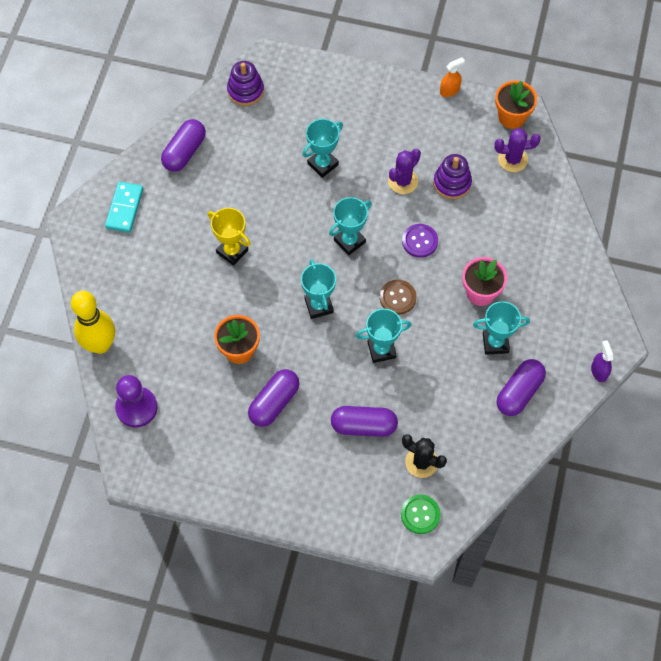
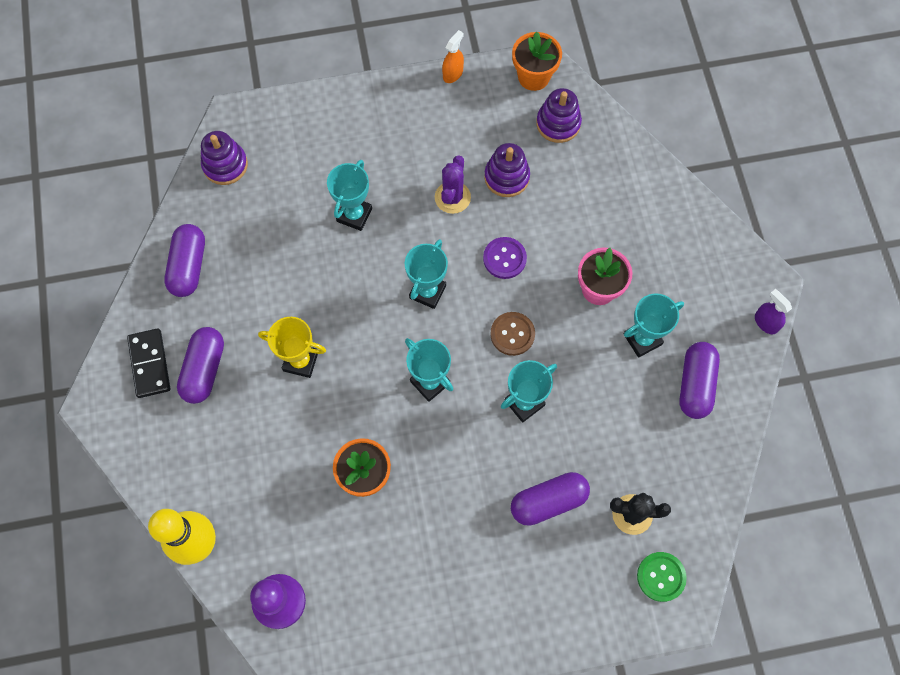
camera: 25 degrees left, 5 degrees up
(125, 208) = (150, 364): turquoise domino -> black domino
(274, 402) = (435, 520): purple capsule -> purple capsule (204, 369)
(512, 159) = (558, 123): purple cactus -> purple stacking toy

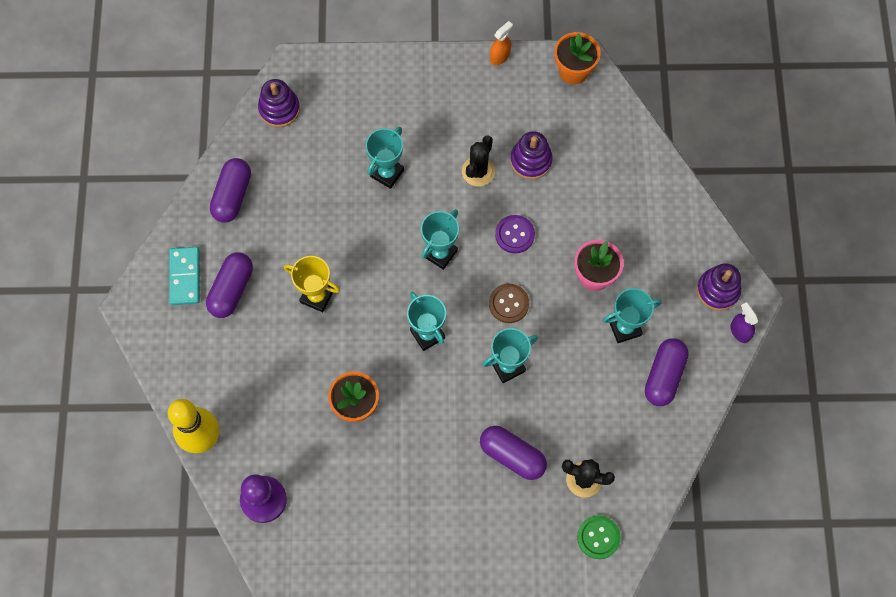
camera: 10 degrees right, 0 degrees up
(150, 364) = (185, 277): black domino -> turquoise domino
(452, 197) = (478, 171): purple cactus -> black cactus
(548, 501) = (512, 456): purple capsule -> purple capsule turned 45 degrees clockwise
(558, 123) = (587, 118): purple stacking toy -> purple stacking toy (718, 290)

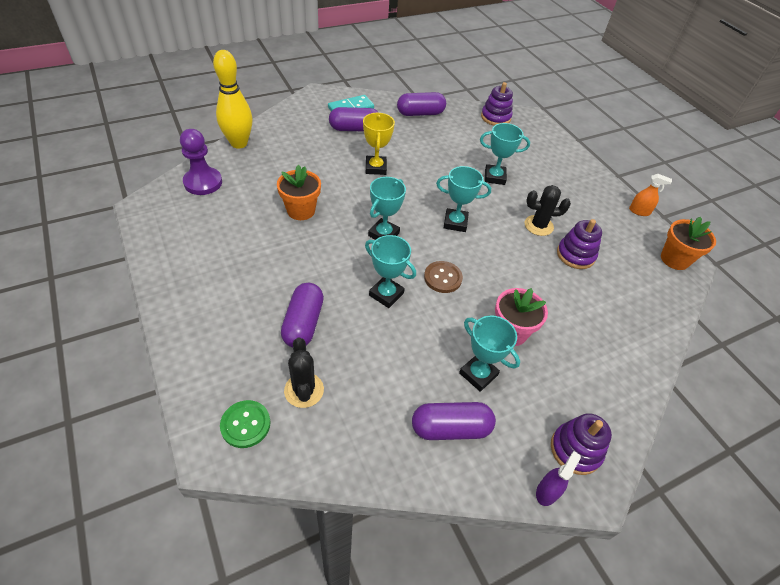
camera: 60 degrees right, 20 degrees down
(514, 235) = (505, 263): purple button -> none

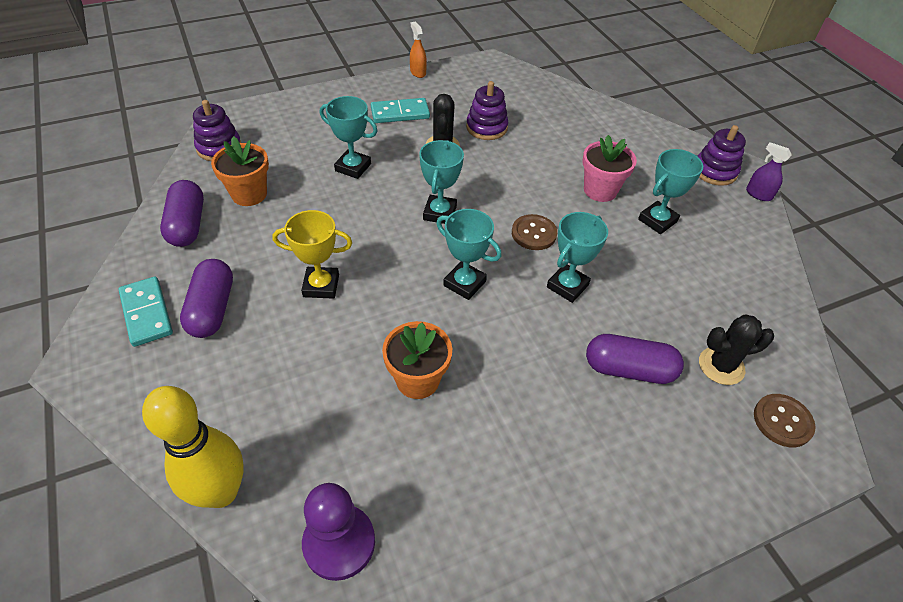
camera: 85 degrees left, 0 degrees up
(245, 424) = (782, 421): green button -> brown button
(450, 428) = (723, 247): purple capsule -> none
(494, 177) = (353, 167): turquoise trophy -> turquoise trophy turned 75 degrees counterclockwise
(572, 201) = (400, 113): none -> turquoise domino
(639, 211) = (418, 72): orange spray bottle -> orange spray bottle turned 45 degrees counterclockwise
(674, 259) = (486, 68): orange flower pot -> orange flower pot (249, 194)

